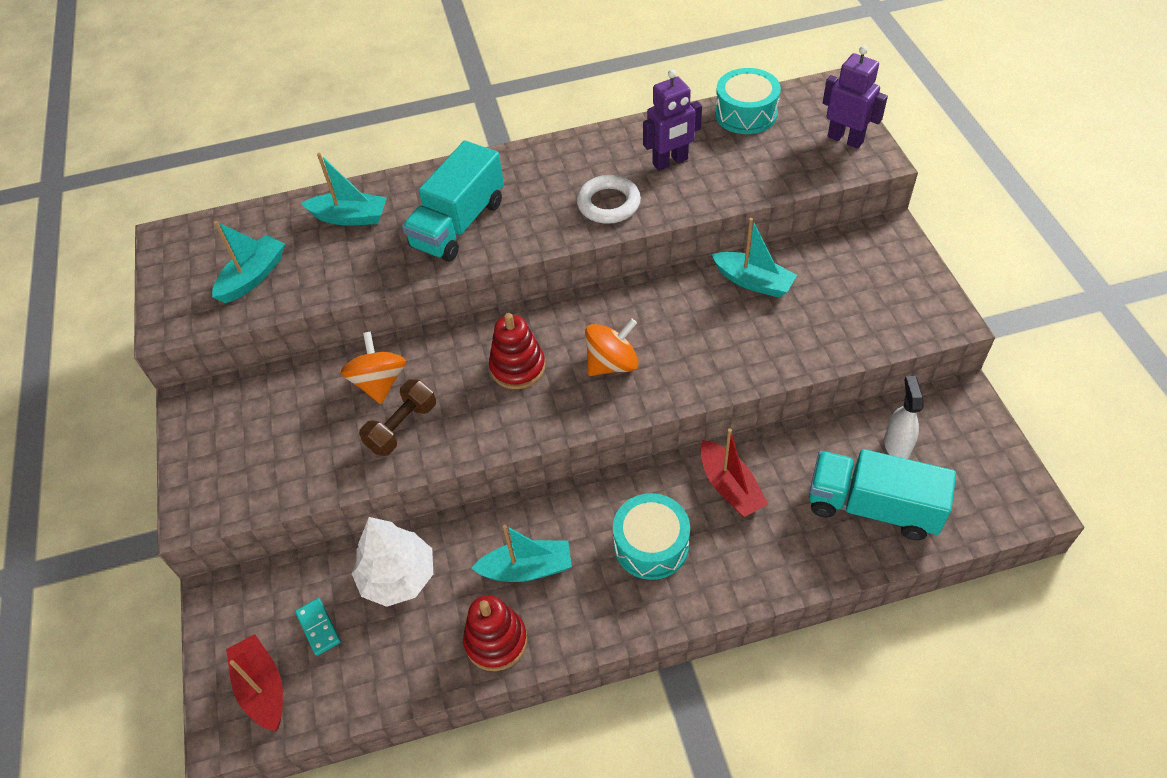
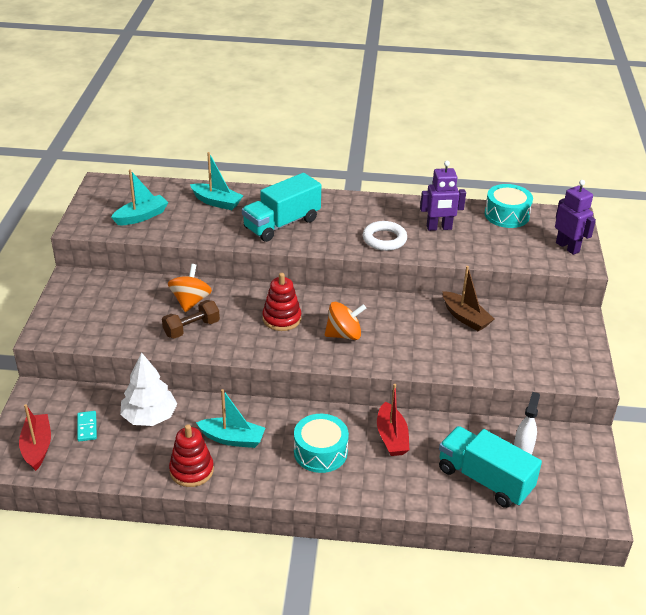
camera: 15 degrees right, 15 degrees down
(753, 282) = (465, 318): turquoise boat -> brown boat

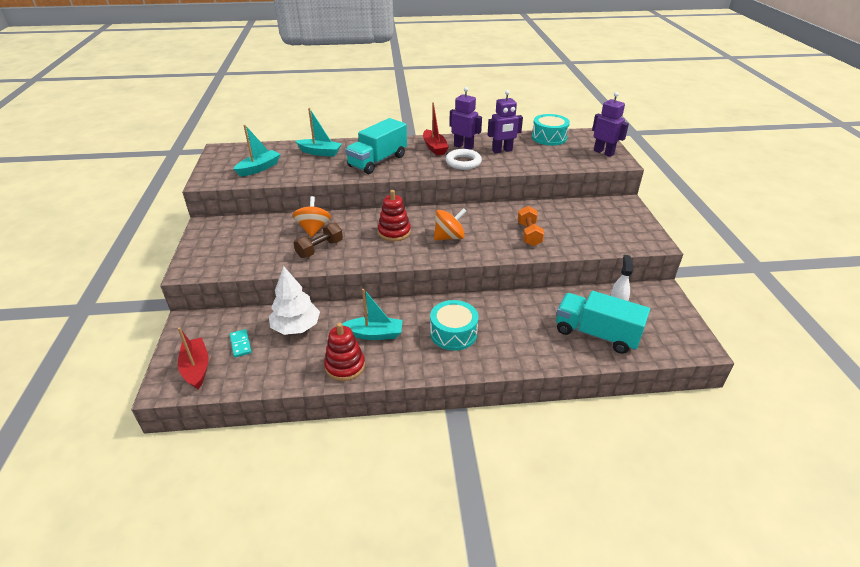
camera: 10 degrees left, 0 degrees up
(391, 437) = (508, 313): red boat -> red boat (434, 148)
(393, 216) = (463, 147): none -> purple robot
(440, 344) = (529, 234): none -> orange dumbbell
(465, 318) = (540, 213): brown boat -> none

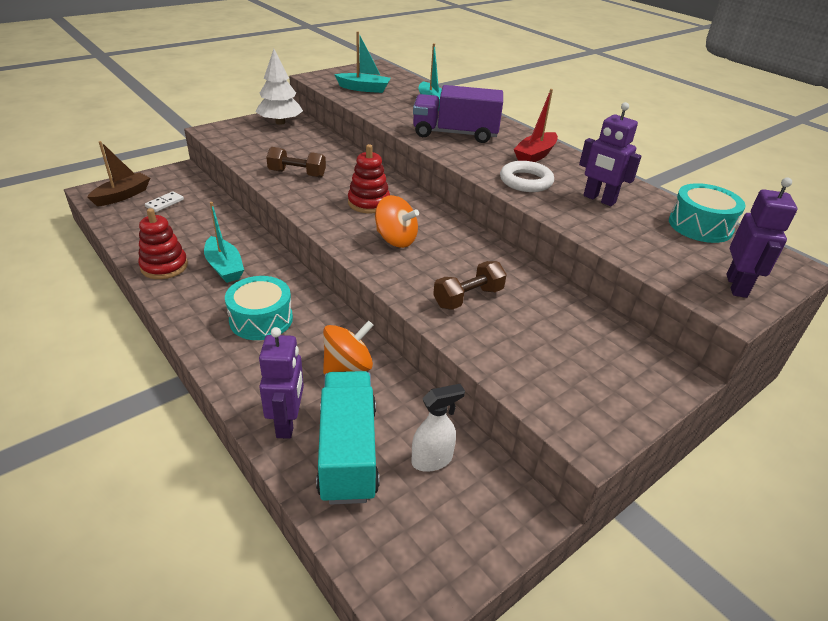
camera: 55 degrees right, 0 degrees up
(196, 368) = (122, 196): red boat -> brown boat
(240, 344) = (165, 203): turquoise domino -> white domino
(296, 327) = (206, 221): white tree -> white tree (280, 122)
(313, 229) = (328, 160): orange spinning top -> orange spinning top (348, 366)
(377, 161) = (455, 134): turquoise truck -> purple truck
(463, 147) = (566, 171): purple robot -> purple robot (287, 423)
(529, 234) = (468, 298): orange dumbbell -> brown dumbbell

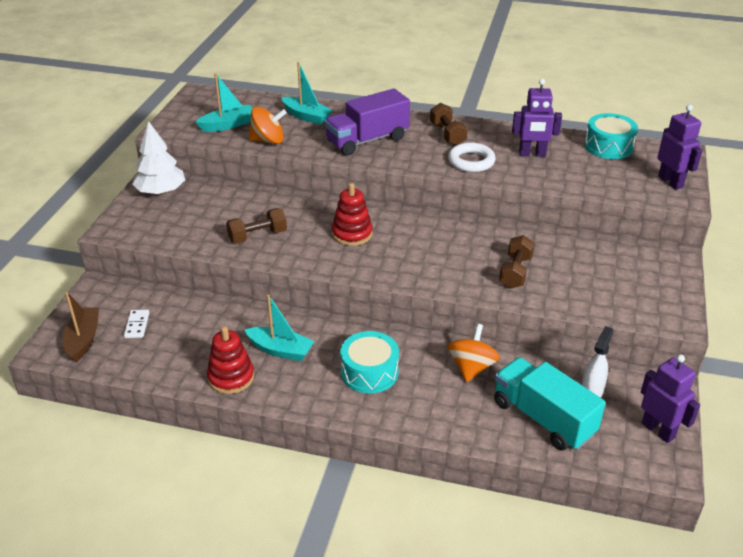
camera: 35 degrees left, 0 degrees up
(287, 423) = (486, 425): purple robot -> purple robot (658, 430)
(396, 240) = (413, 254): orange spinning top -> orange spinning top (268, 140)
(535, 155) = (447, 134): red boat -> brown dumbbell

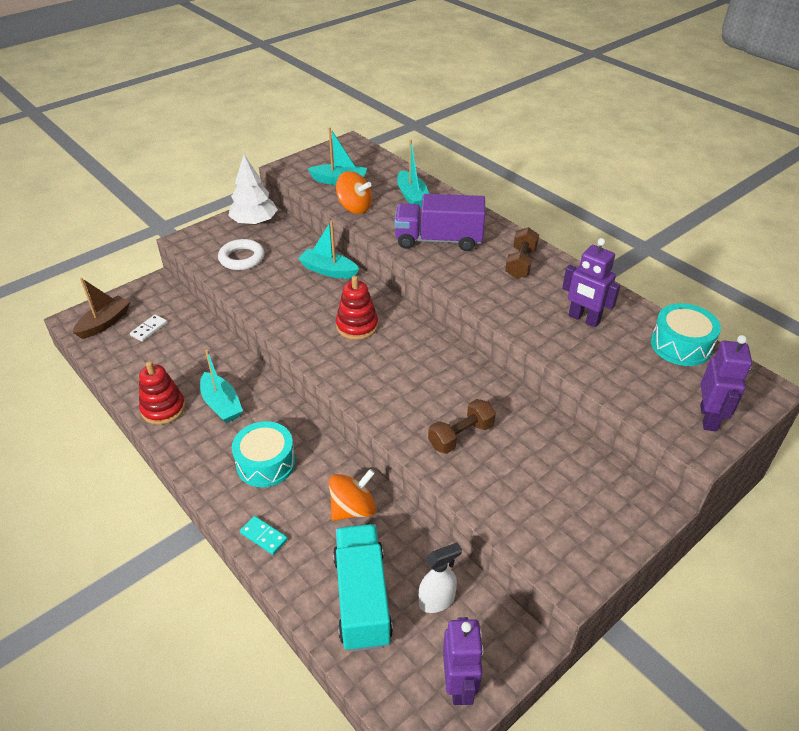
camera: 35 degrees right, 5 degrees up
(257, 236) = (281, 293): brown dumbbell -> none
(278, 204) = (328, 270): none -> turquoise boat
(428, 420) = (263, 536): none -> turquoise domino
(471, 161) = (511, 301): white ring -> white ring (242, 258)

